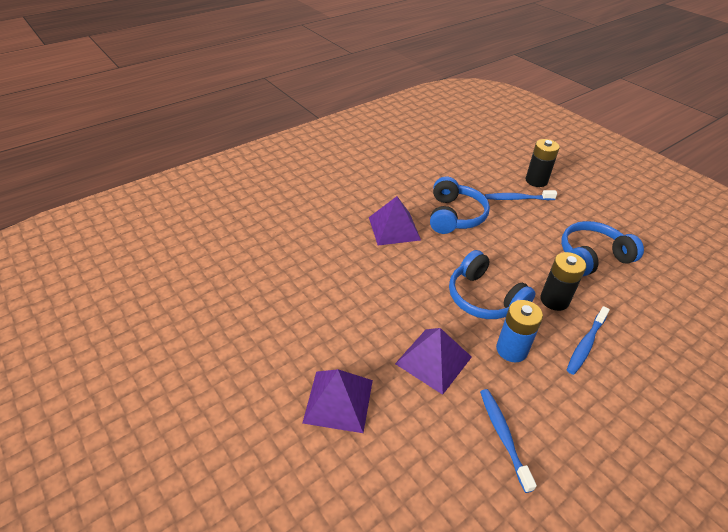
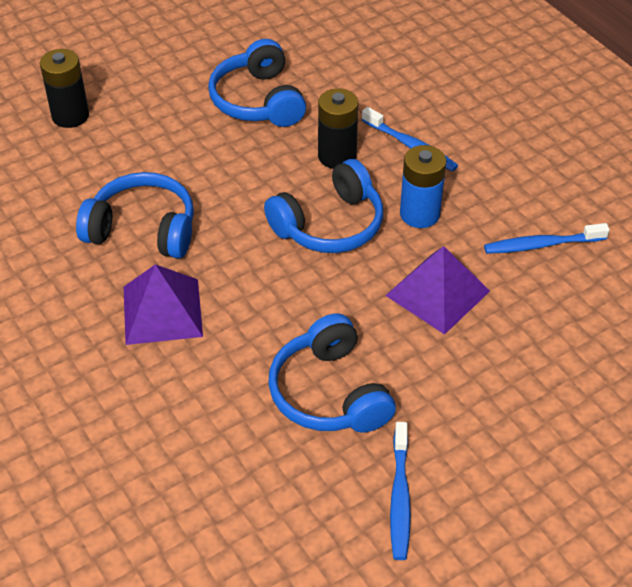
camera: 85 degrees left, 5 degrees up
(338, 400) = (505, 398): purple pyramid -> none
(339, 302) = (329, 393): none -> blue headphones
(518, 198) = (113, 147): blue toothbrush -> blue toothbrush (400, 497)

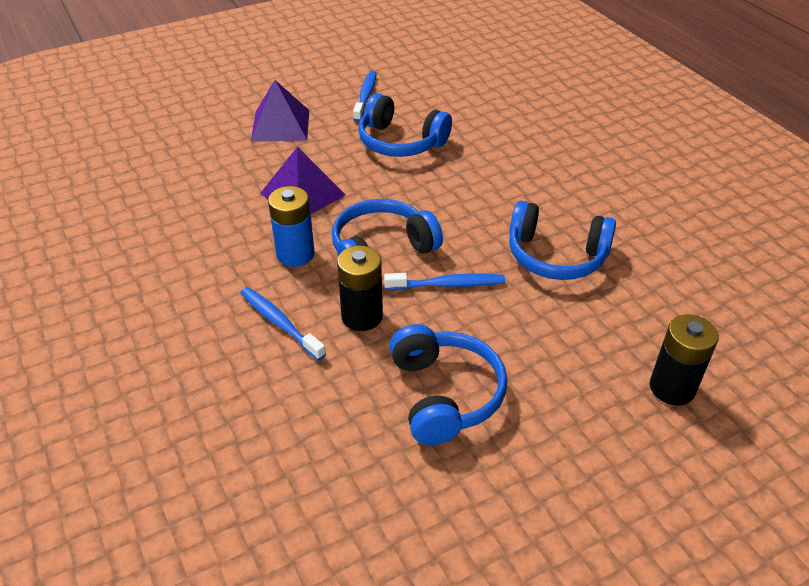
camera: 175 degrees left, 5 degrees down
(162, 311) = (527, 194): purple pyramid -> purple pyramid (280, 125)
(329, 393) = (400, 142): blue headphones -> blue headphones turned 135 degrees clockwise
(542, 245) = (197, 223): blue toothbrush -> blue toothbrush (447, 284)

